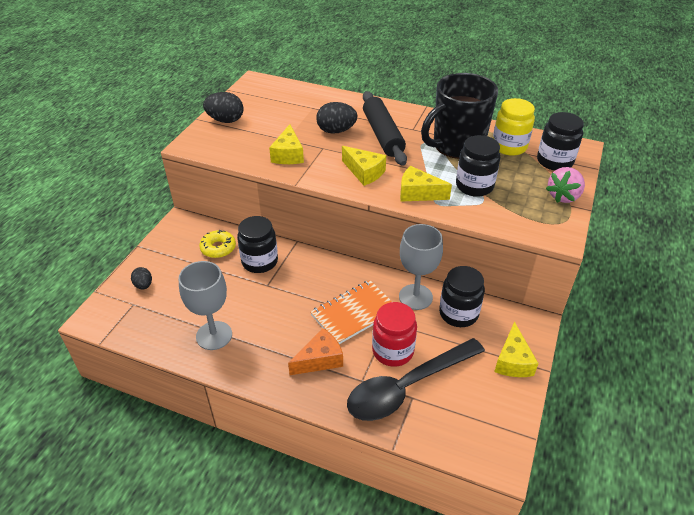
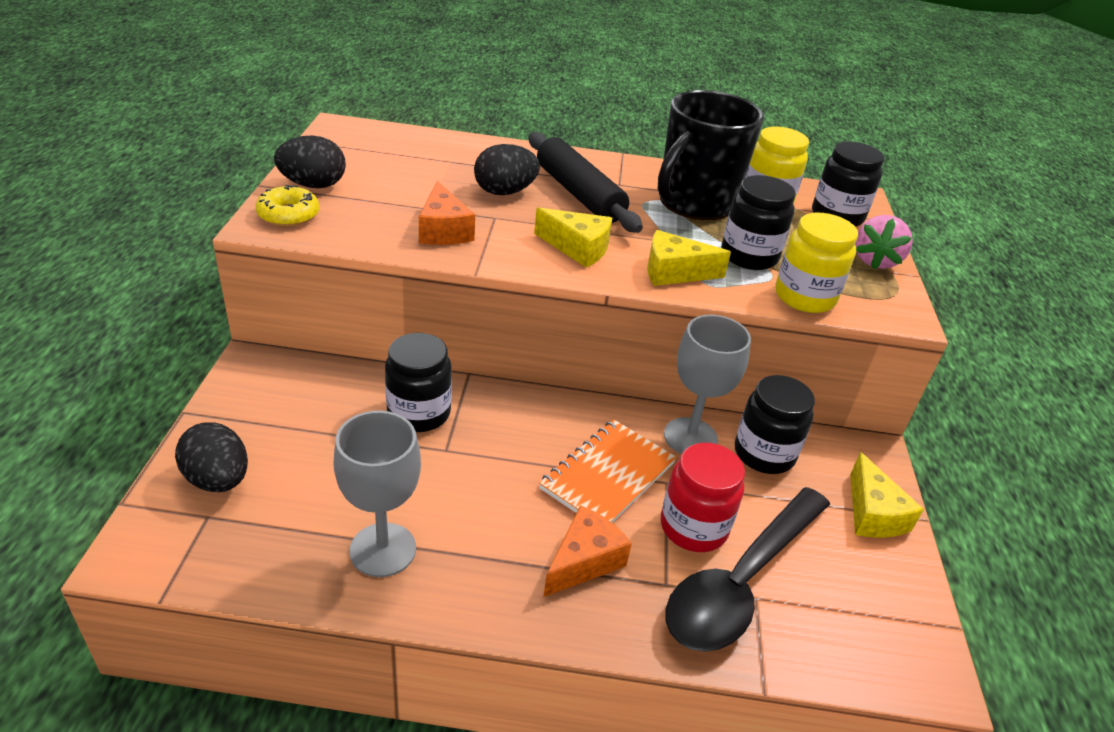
camera: 20 degrees left, 5 degrees down
(143, 285) = (218, 480): black egg -> black egg, size x1.70
(218, 248) = (337, 399): yellow donut -> yellow donut (288, 215)
(288, 155) = (443, 230): yellow cheese -> orange cheese
(497, 217) = (804, 297): none -> yellow jar

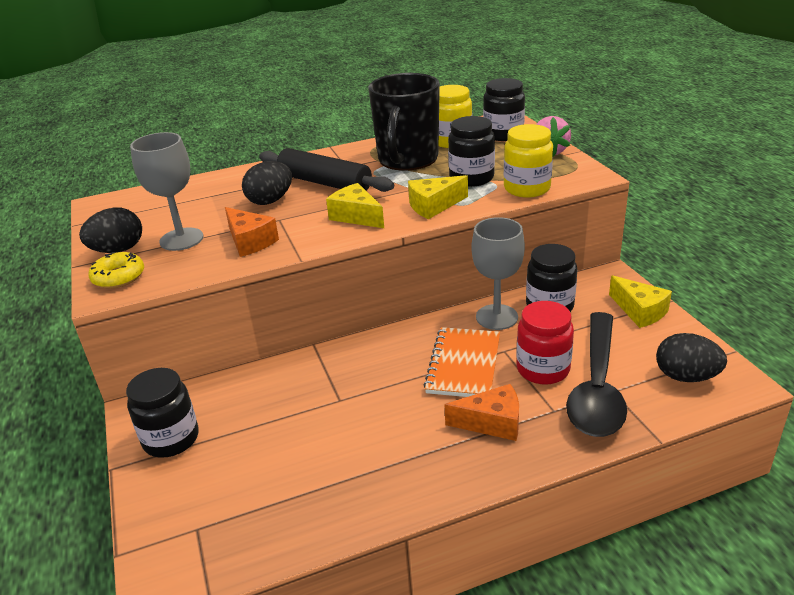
camera: 20 degrees left, 5 degrees down
(218, 480) = (183, 500): black egg -> black egg (686, 377)
(383, 550) = (350, 484): grey goblet -> grey goblet (181, 239)
(419, 413) = (299, 385): black jar -> black jar (171, 439)
(578, 248) = (356, 216): yellow cheese -> yellow cheese turned 135 degrees counterclockwise
(584, 561) = (492, 423): orange cheese -> orange cheese turned 75 degrees clockwise

